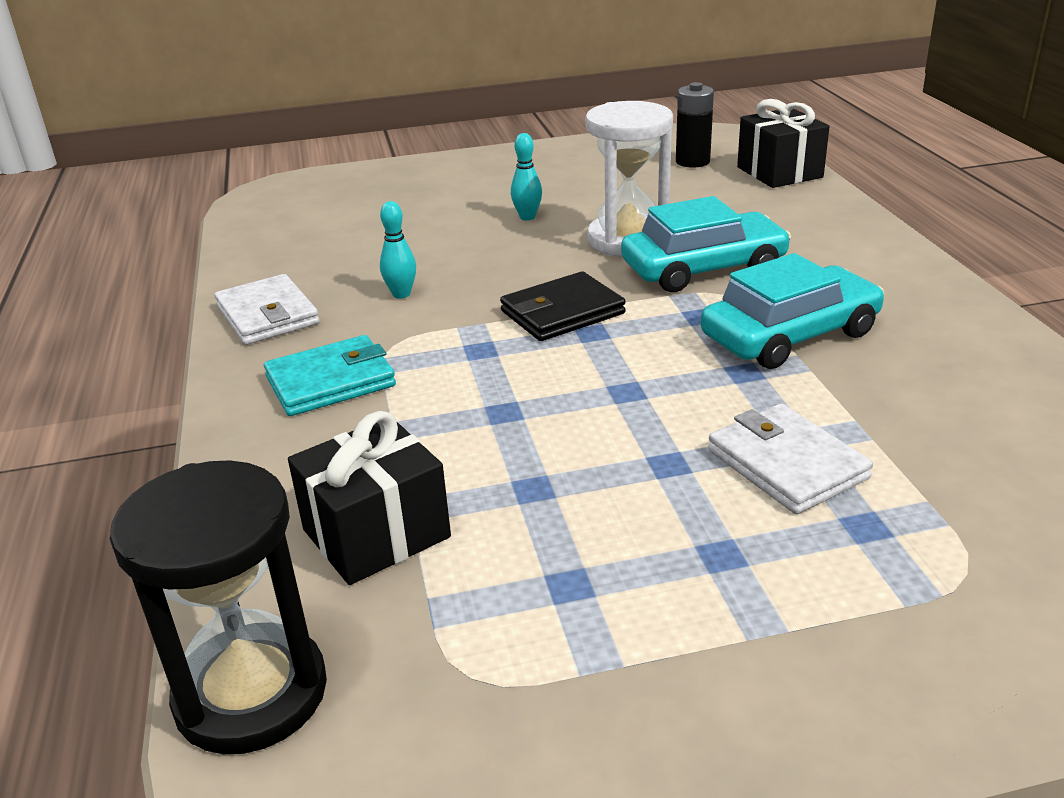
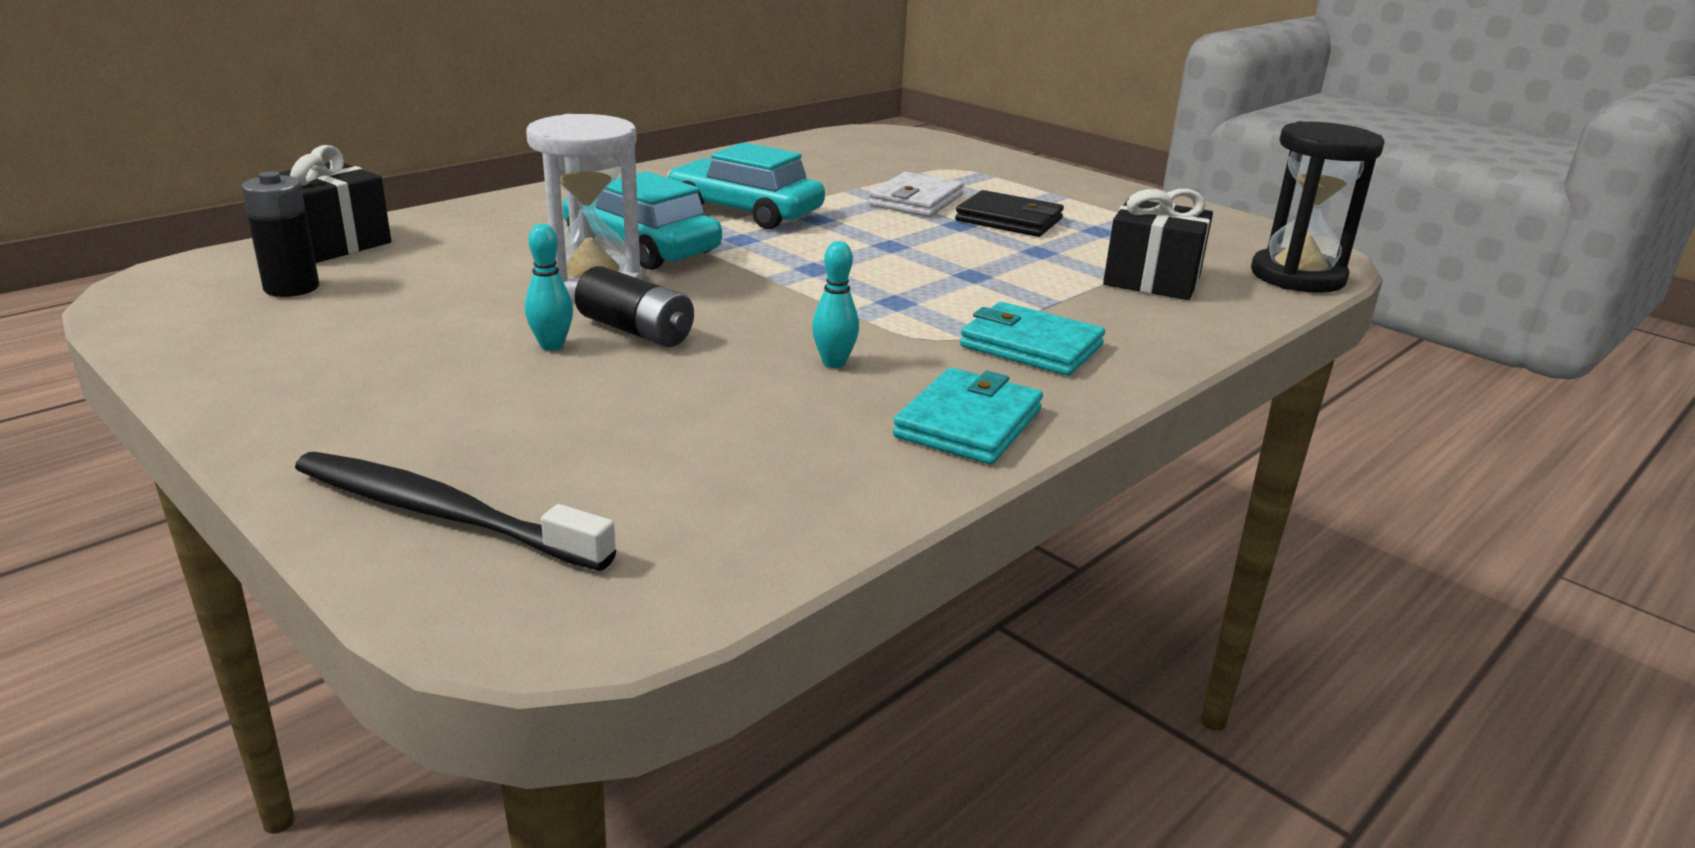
camera: 125 degrees left, 5 degrees down
(267, 315) = (968, 423): white wallet -> turquoise wallet
(369, 181) = (442, 514): none -> black toothbrush
(525, 242) = (636, 331): none -> black battery
(562, 312) = (790, 284): black wallet -> black wallet (1009, 220)

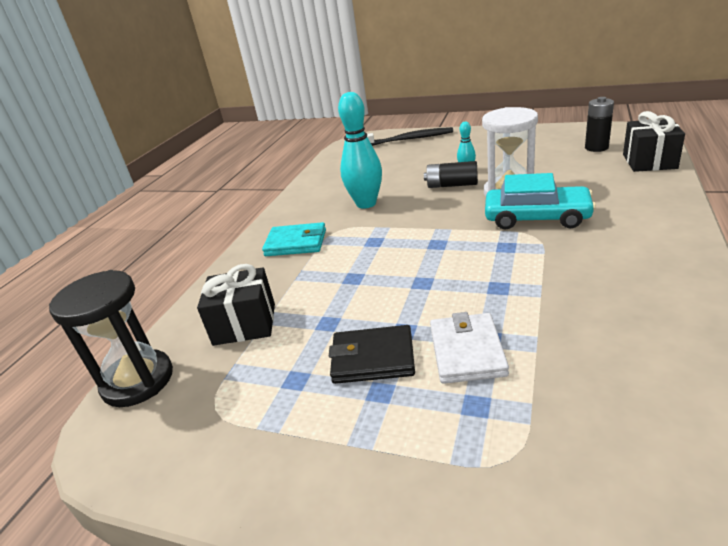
camera: 160 degrees right, 5 degrees up
(745, 211) = (549, 271): turquoise car -> none
(834, 363) = (366, 204): turquoise bowling pin -> turquoise bowling pin, size x2.09
(968, 423) = (301, 204): turquoise wallet -> none

